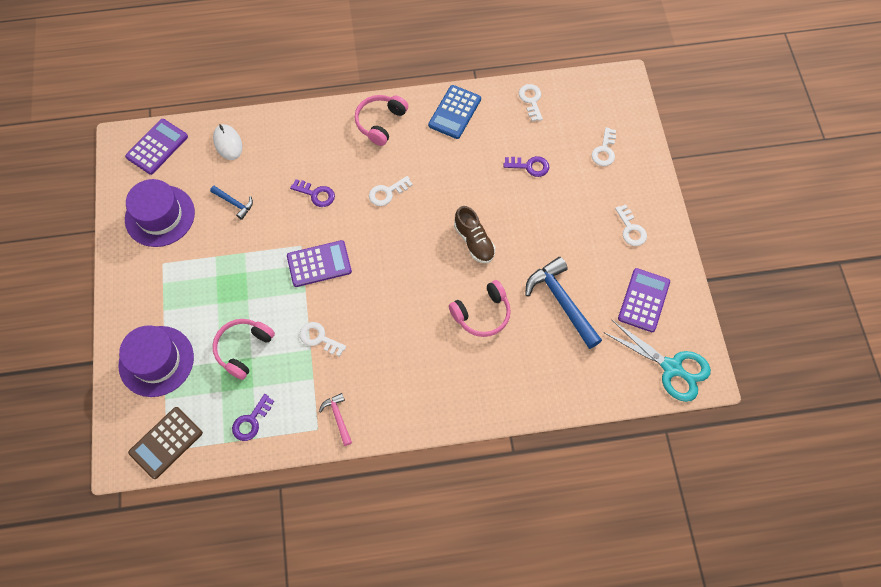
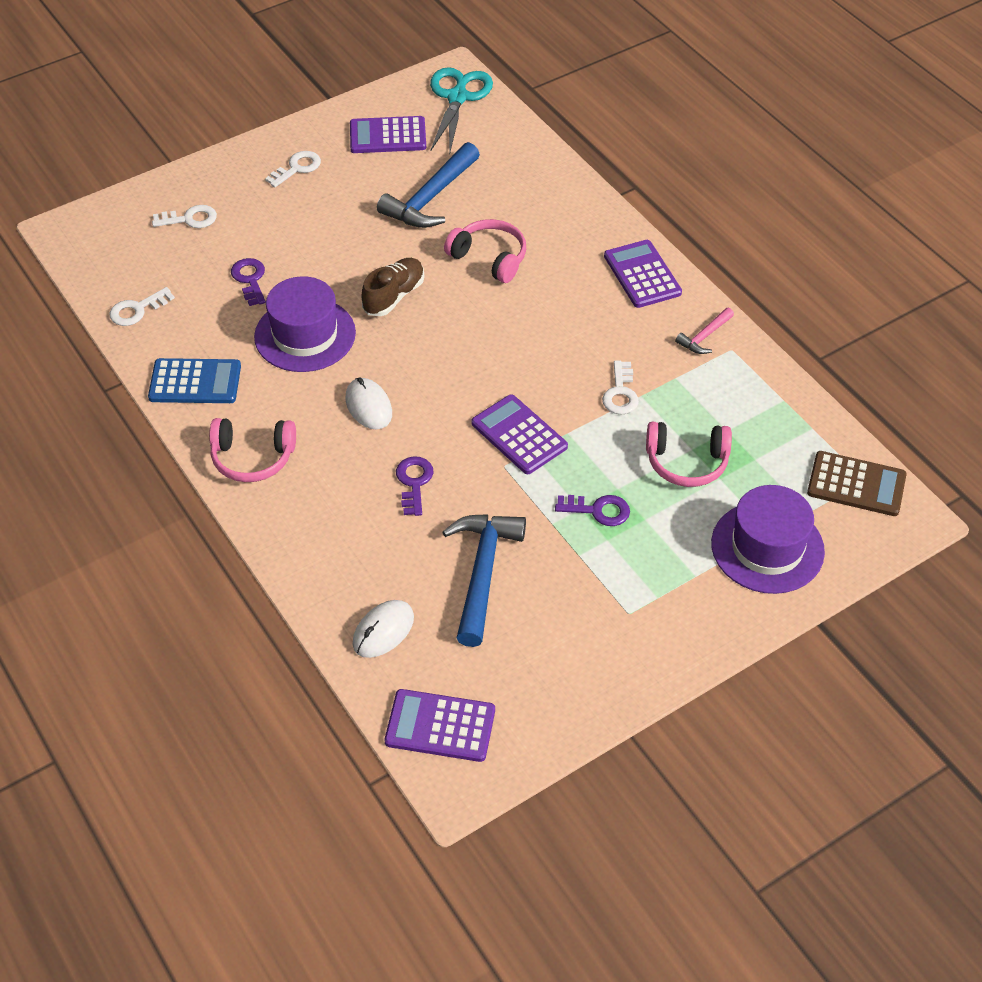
camera: 115 degrees left, 15 degrees down
(160, 216) = (557, 657): purple hat -> purple hat (305, 335)
(234, 203) = (483, 572): blue hammer -> blue hammer, size x1.97
(251, 421) = (768, 413): purple key -> purple key (598, 510)
(387, 193) = (368, 406): white key -> white mouse
(417, 407) = (642, 274): none -> purple calculator

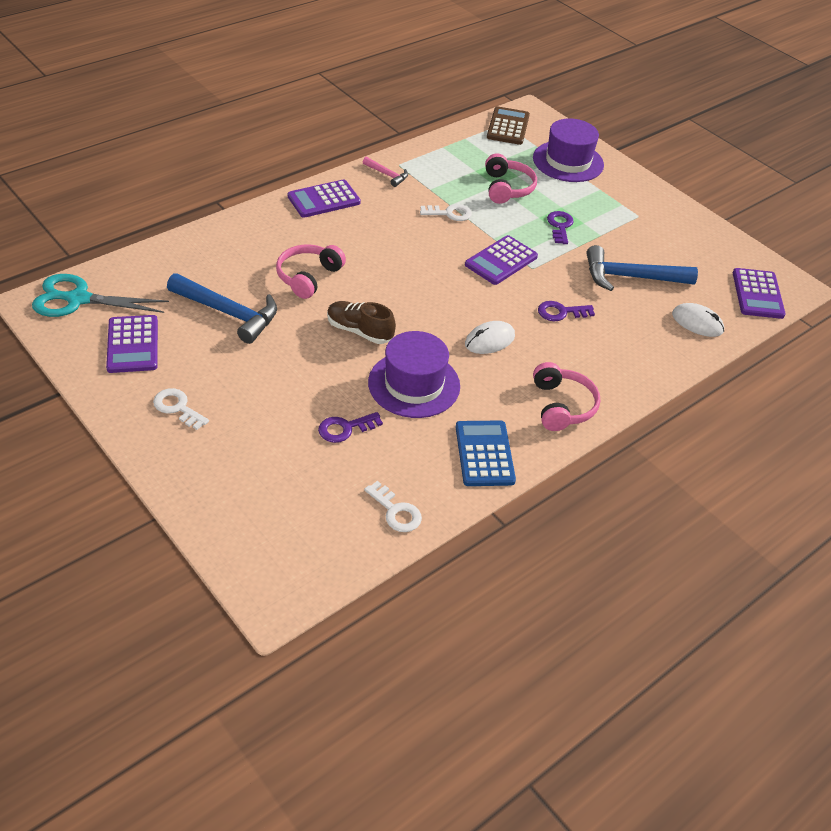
camera: 100 degrees left, 5 degrees down
(190, 219) = (256, 486): white key -> none

